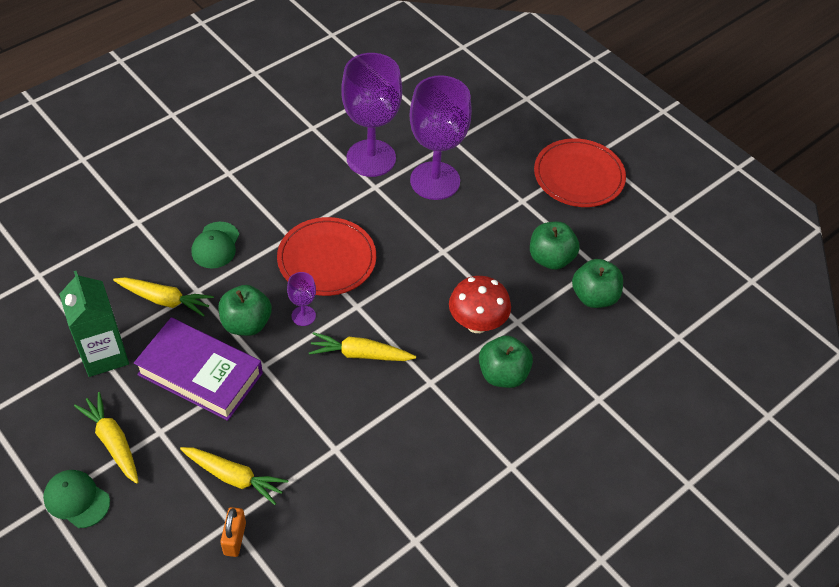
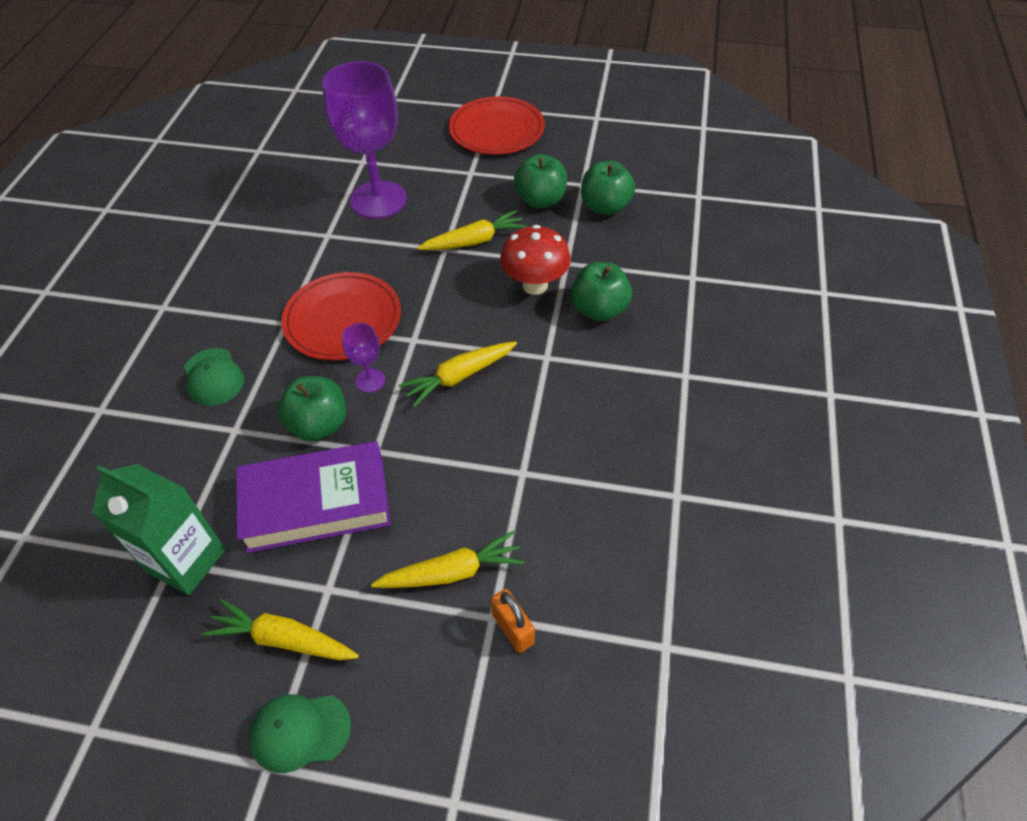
camera: 35 degrees left, 0 degrees up
(164, 300) = (206, 461): yellow carrot -> yellow carrot (474, 241)
(371, 158) = (299, 215): purple goblet -> none

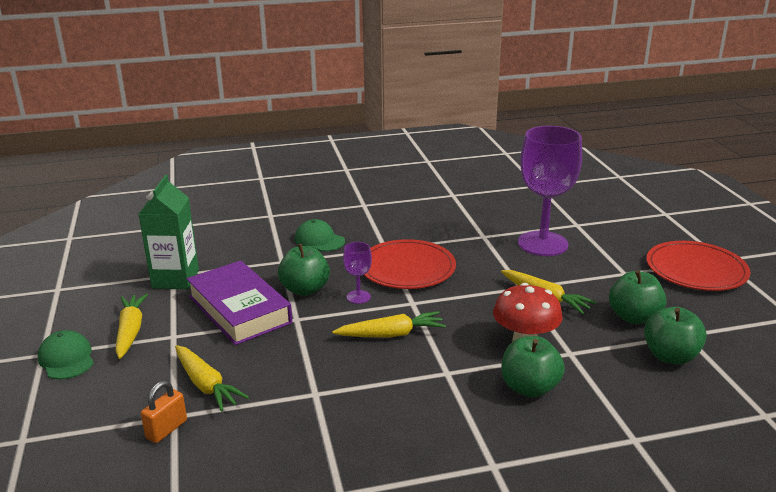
camera: 65 degrees right, 25 degrees down
(213, 377) = (319, 240): green cap -> green cap turned 90 degrees clockwise
(459, 377) = (391, 334): yellow carrot -> yellow carrot turned 135 degrees clockwise

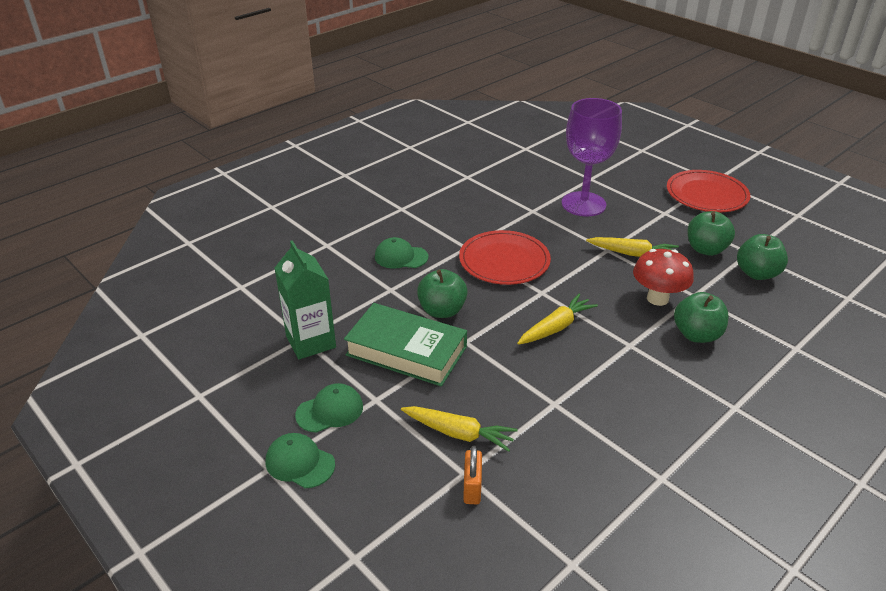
camera: 30 degrees left, 10 degrees up
(130, 331) = (330, 411): yellow carrot -> green cap
(239, 309) = (406, 351): purple book -> green book
(358, 297) = (494, 302): purple goblet -> none

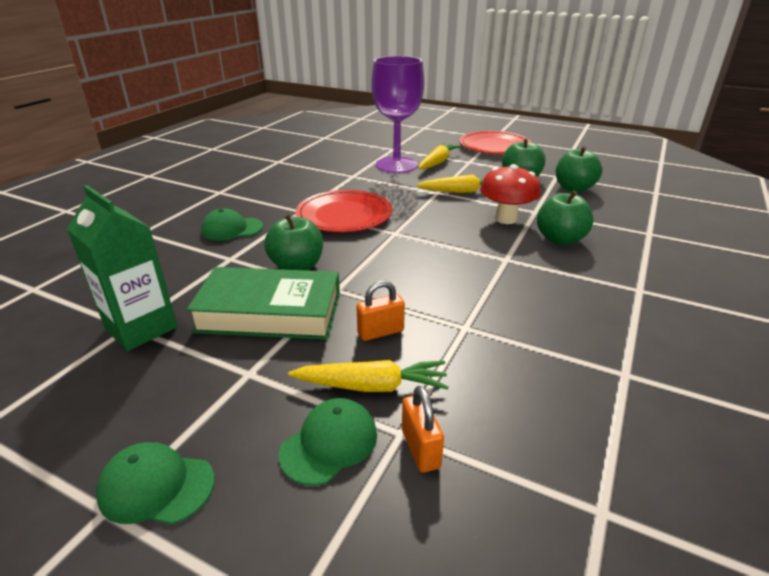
camera: 20 degrees left, 5 degrees down
(330, 411) = (187, 402): green cap -> green cap (329, 443)
(484, 390) = (380, 332): none -> orange padlock
(556, 327) = (426, 258): yellow carrot -> yellow carrot (437, 162)

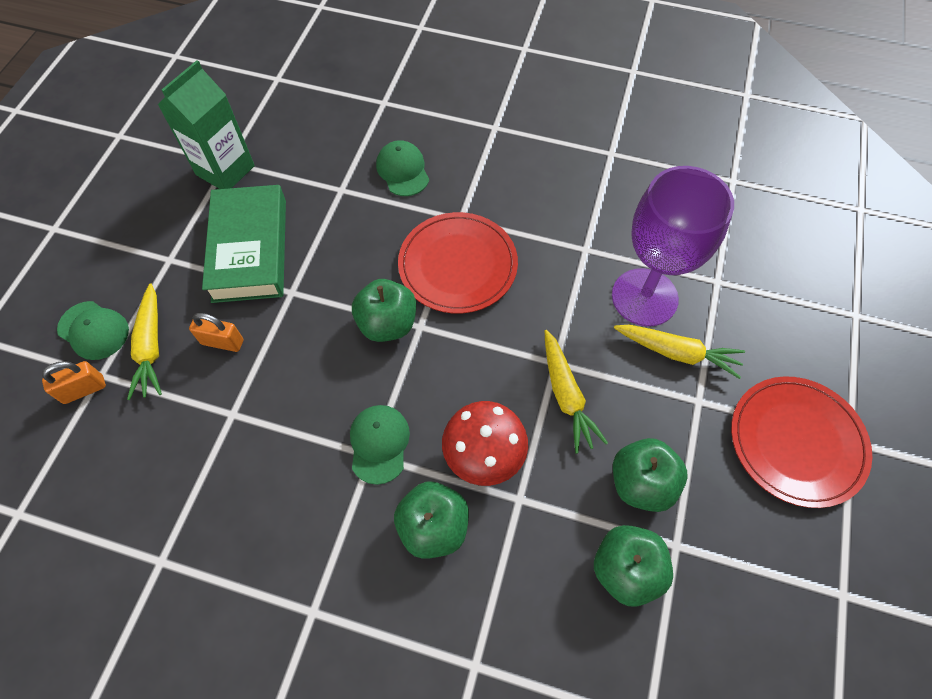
camera: 80 degrees right, 30 degrees up
(156, 486) = (67, 245): green cap -> green cap (379, 444)
(297, 266) = (331, 249): green apple -> green apple (387, 324)
(380, 332) = (222, 342): orange padlock -> orange padlock turned 45 degrees counterclockwise

